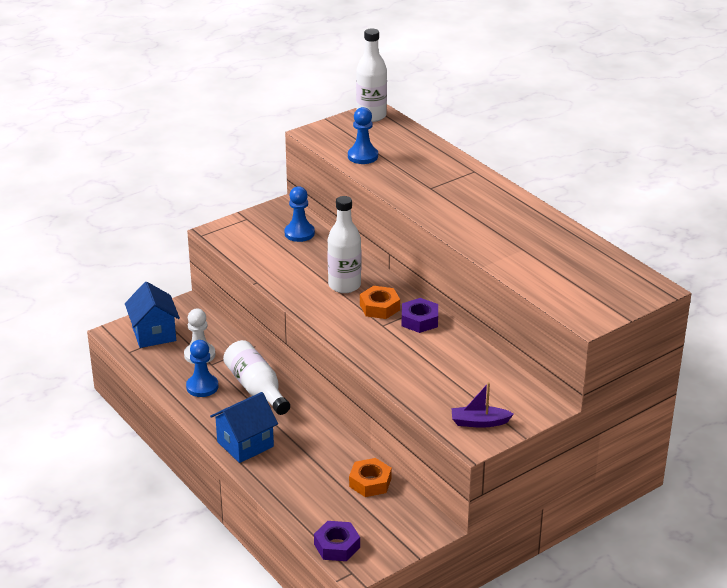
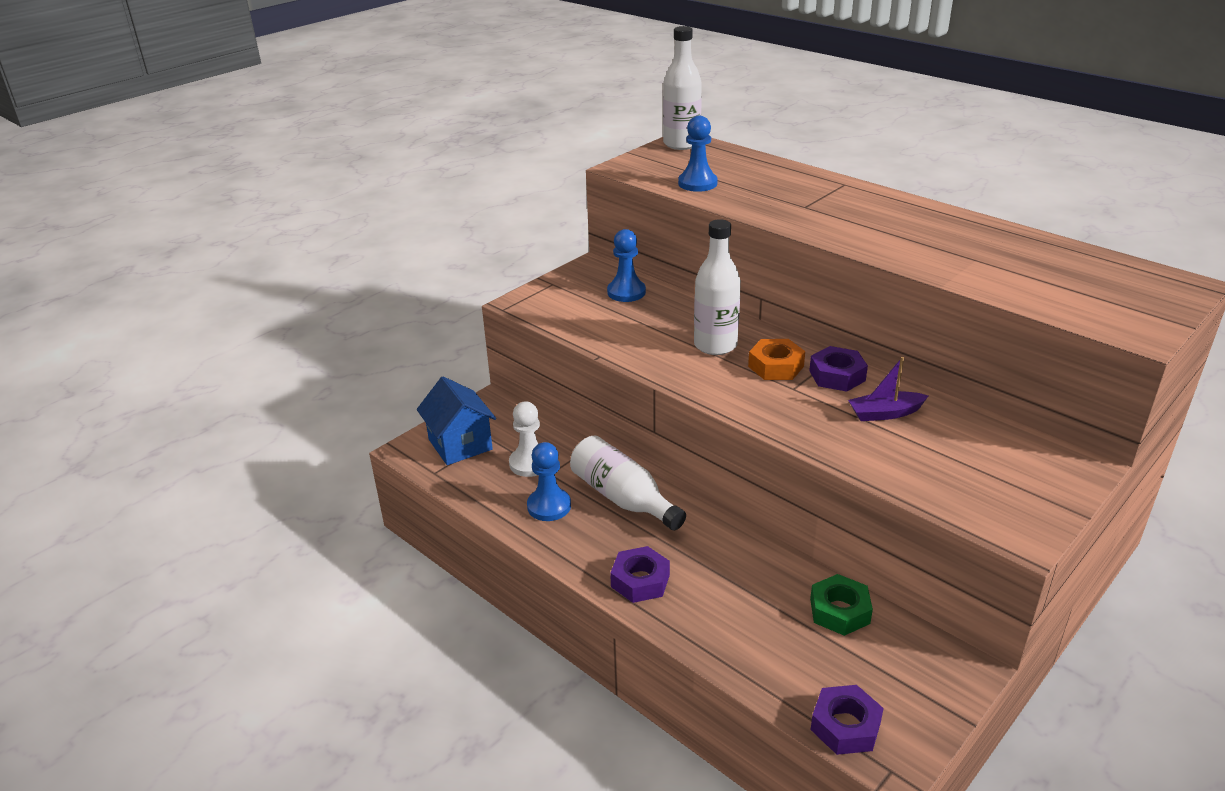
camera: 10 degrees left, 0 degrees up
(245, 444) = (640, 581): blue house -> purple nut
(370, 482) = (839, 611): orange nut -> green nut
(479, 422) = (1010, 504): purple boat -> purple boat (885, 413)

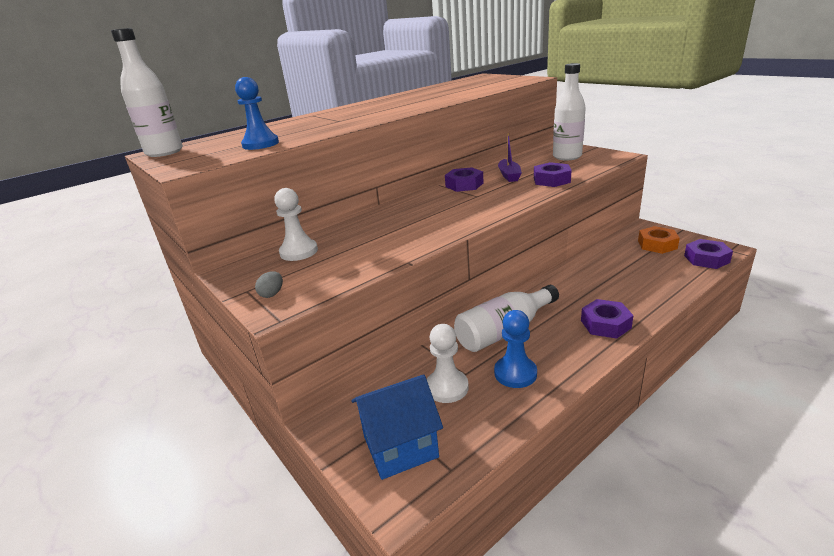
camera: 80 degrees left, 5 degrees down
(544, 296) = (272, 294): none -> grey egg
(626, 292) = (299, 252): blue pawn -> white pawn
(715, 345) = (411, 217): white bottle -> white bottle (567, 157)
(775, 366) = (447, 200): orange nut -> orange nut (657, 245)
(839, 611) = (613, 255): green nut -> none
(867, 453) = (551, 180): none -> purple nut

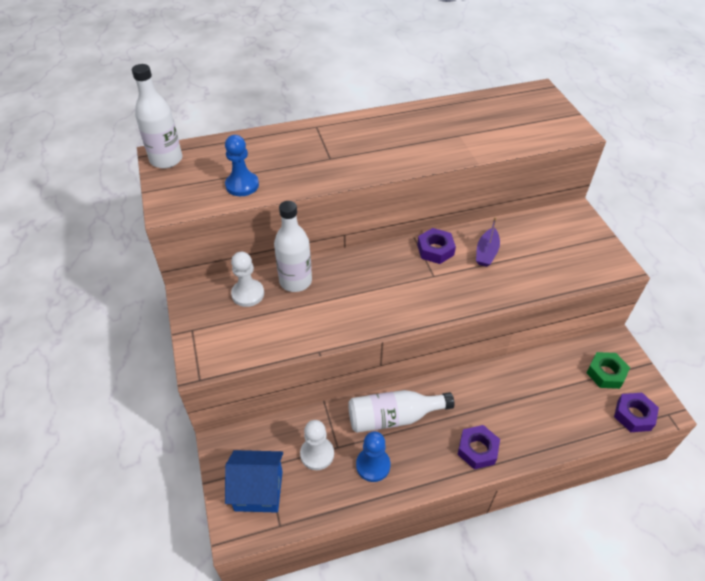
camera: 20 degrees right, 20 degrees up
(272, 294) = (206, 344): grey egg -> none
(551, 180) = (518, 281): purple nut -> none
(567, 157) = (567, 242): white bottle -> white bottle (295, 281)
(657, 245) = (606, 373): orange nut -> green nut

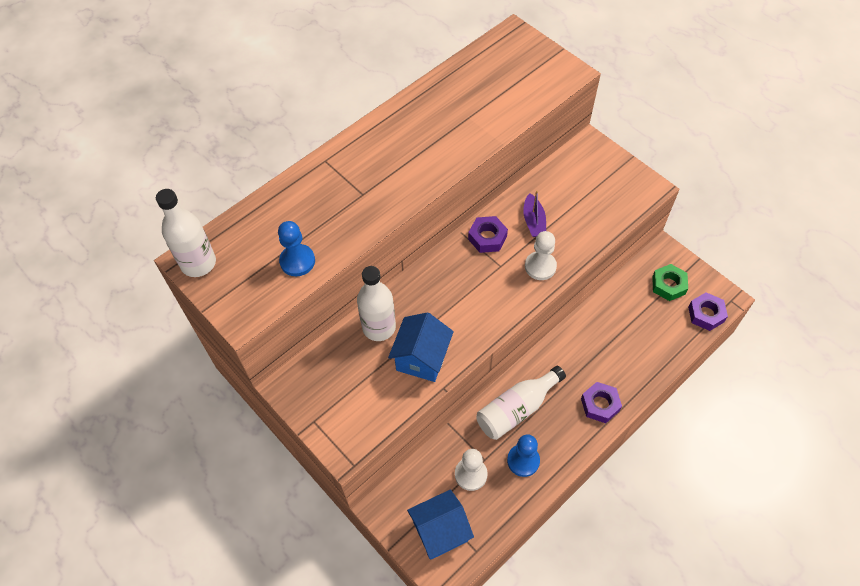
camera: 25 degrees left, 10 degrees up
(248, 294) = (342, 361): white pawn -> white pawn (540, 266)
(316, 320) = (422, 358): none -> blue house

